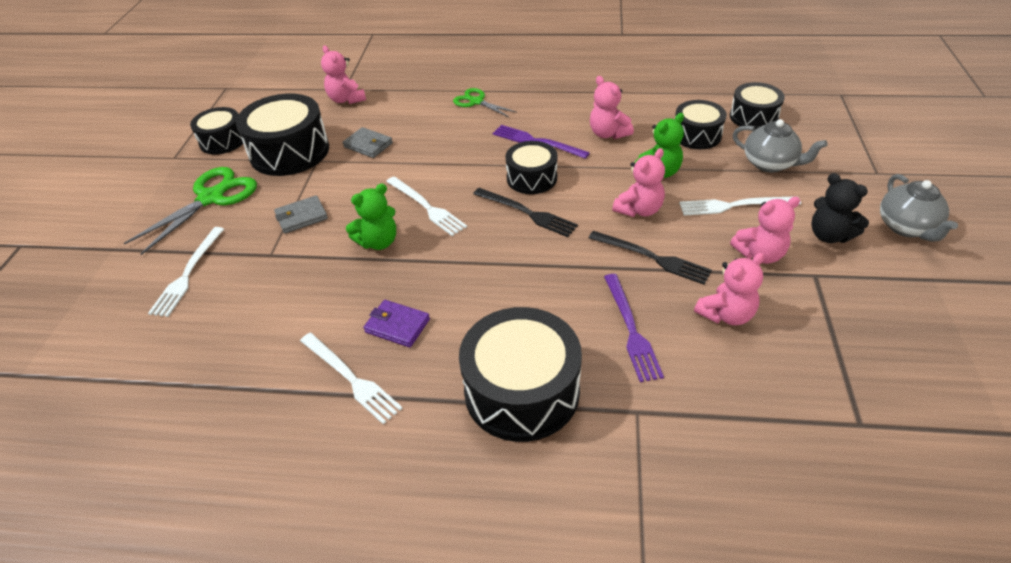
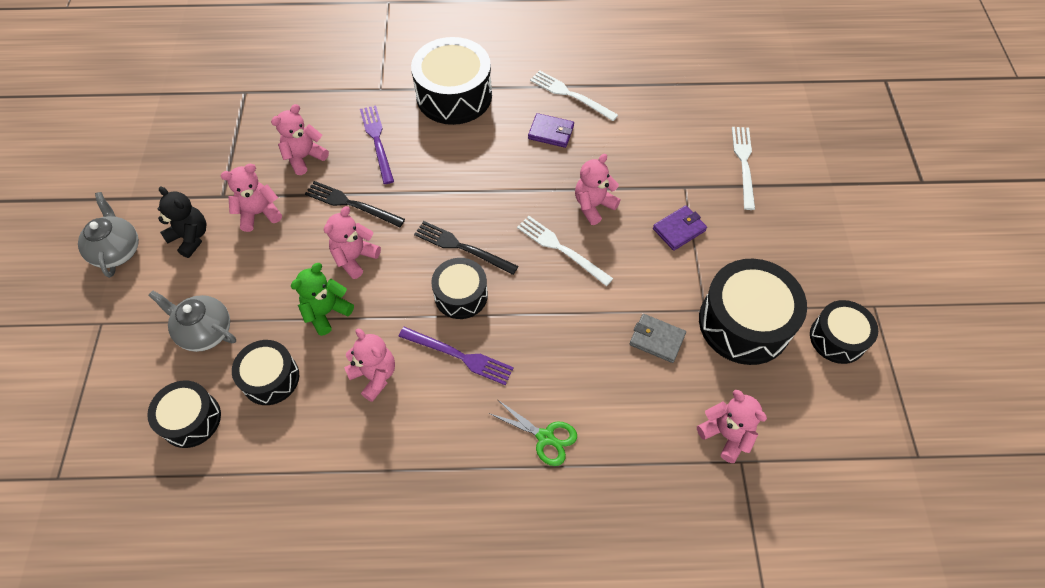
camera: 170 degrees right, 15 degrees up
(211, 198) = (785, 248): green scissors -> none
(301, 217) = (679, 229): grey wallet -> purple wallet
(378, 242) = (593, 206): green teddy bear -> pink teddy bear
(734, 206) = (263, 268): white fork -> none

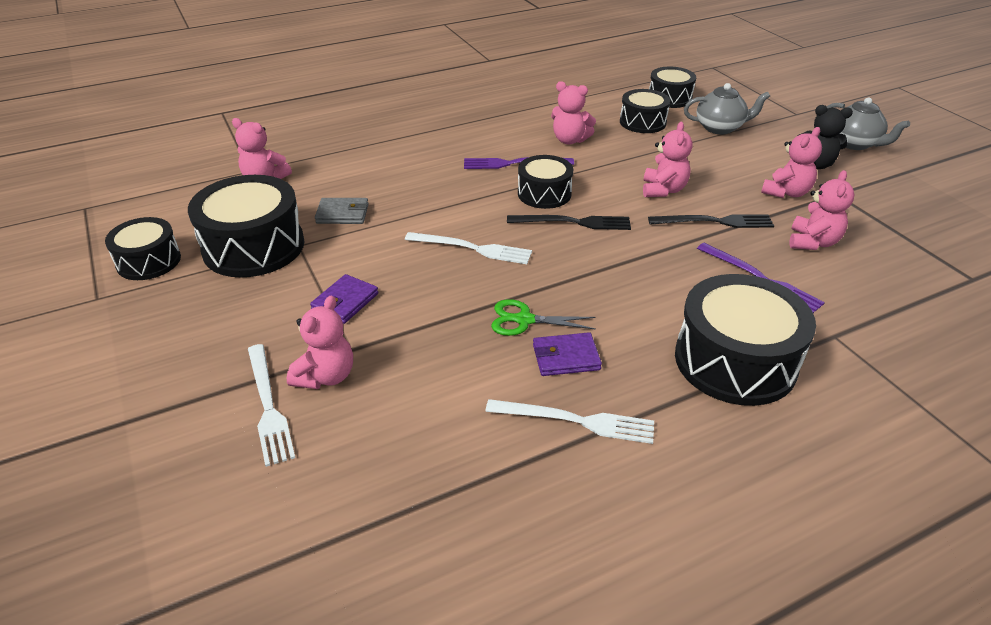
camera: 155 degrees right, 20 degrees down
(326, 312) = (645, 157): green teddy bear -> none
(545, 437) = (415, 146): green scissors -> green scissors (524, 320)
(593, 206) = (459, 295): pink teddy bear -> pink teddy bear (326, 376)

